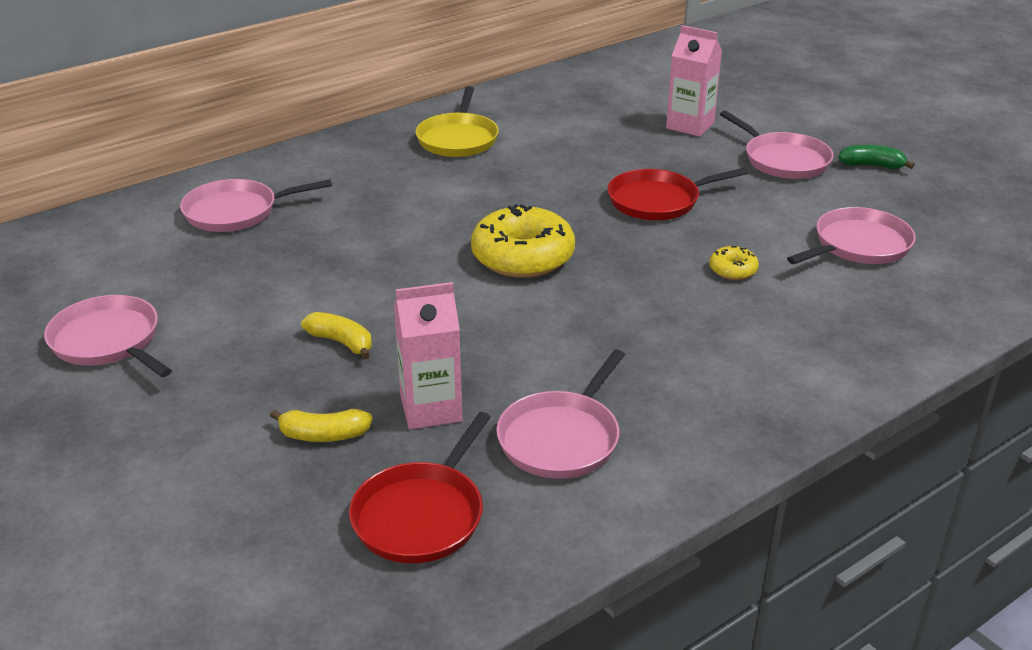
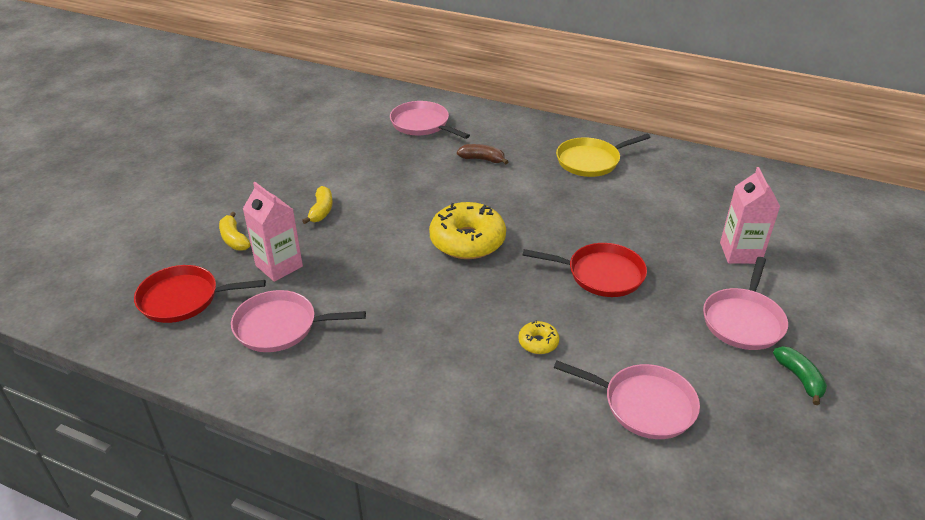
camera: 60 degrees right, 5 degrees up
(108, 341) = (272, 143): pink pan -> none
(371, 198) = (482, 159): none -> brown banana
(657, 201) = (601, 274): red pan -> red pan turned 150 degrees clockwise

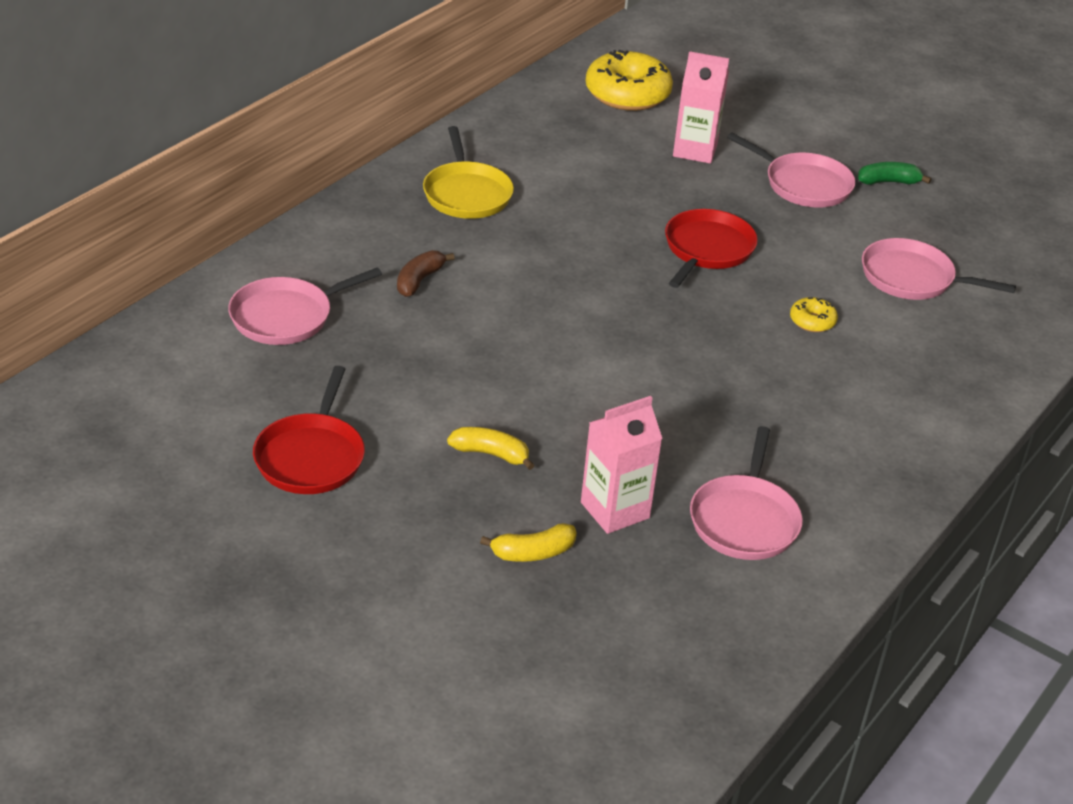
camera: 80 degrees left, 0 degrees up
(183, 299) = (664, 613): red pan -> red pan (311, 457)
(467, 241) = (610, 333): yellow donut -> yellow donut (627, 94)
(644, 405) = (912, 278): pink pan -> pink pan turned 105 degrees counterclockwise

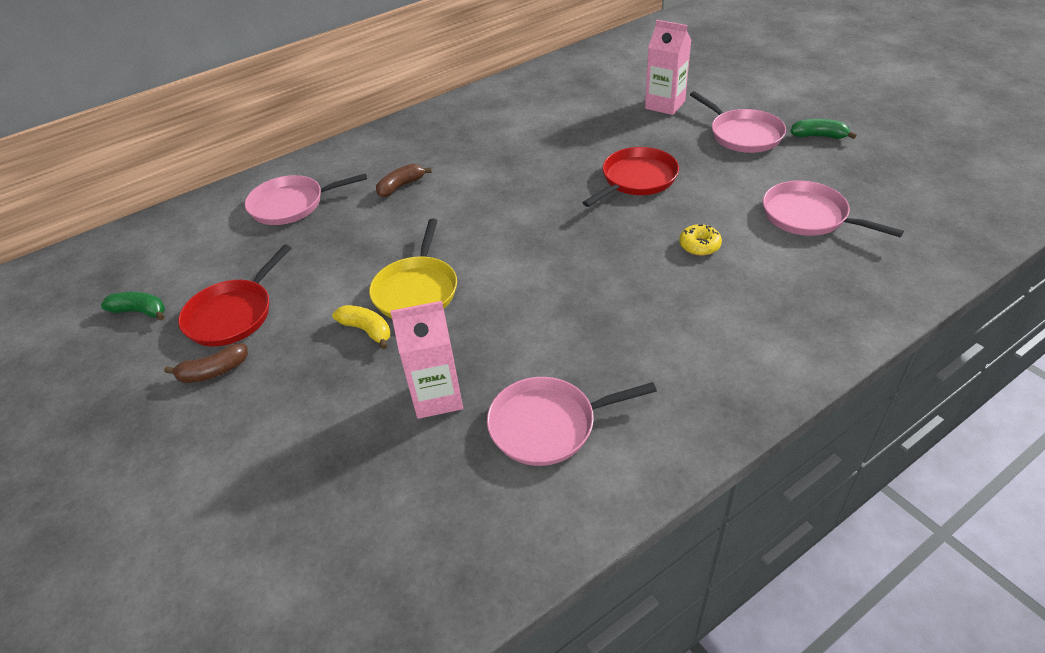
camera: 25 degrees right, 5 degrees up
(183, 467) = (140, 311): none -> green banana
(337, 520) = (213, 371): none -> brown banana
(466, 194) = (474, 127): yellow pan -> yellow pan (416, 290)
(533, 552) = (345, 426): yellow banana -> none
(627, 94) = (633, 64): yellow donut -> none
(744, 520) = (547, 425): pink pan -> pink pan turned 45 degrees clockwise

